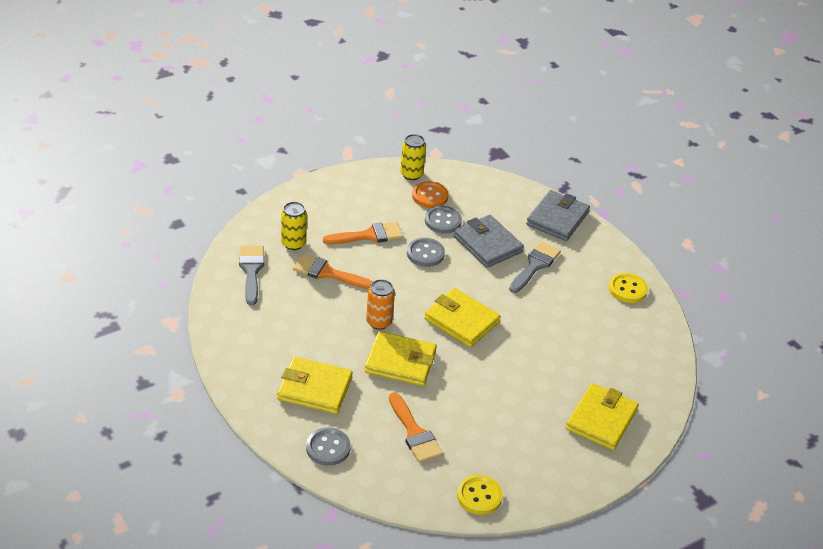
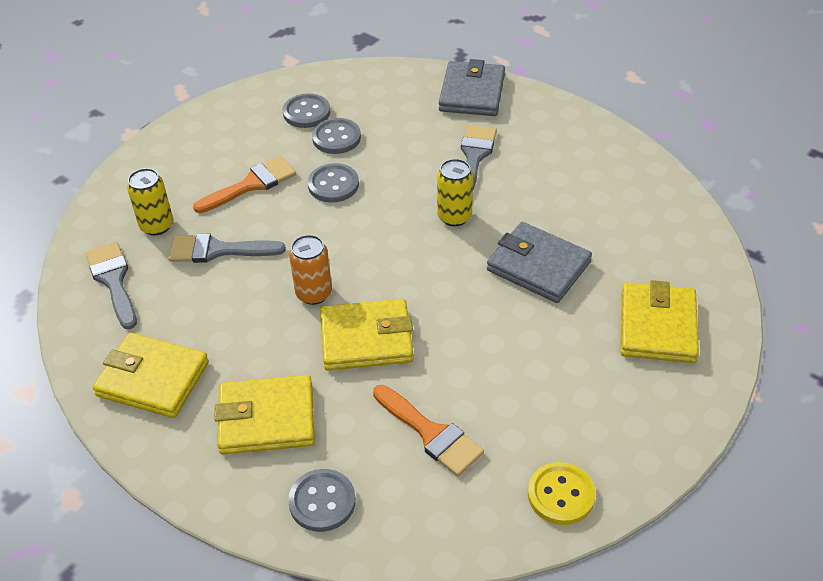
camera: 15 degrees left, 5 degrees up
(327, 273) = (218, 250): orange brush -> grey brush
(411, 174) = (272, 93): yellow can -> yellow can (454, 216)
(430, 196) = (306, 112): orange button -> grey button
(461, 320) = (419, 256): yellow wallet -> yellow wallet (153, 379)
(487, 244) = (404, 149): grey wallet -> grey wallet (538, 266)
(627, 289) = (597, 150): yellow button -> none

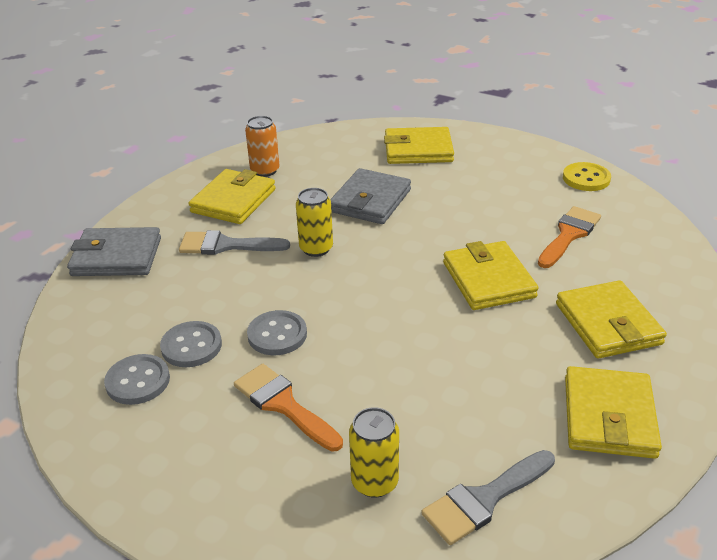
camera: 100 degrees left, 10 degrees down
(218, 250) = (404, 409): grey brush -> none
(314, 293) = (445, 321): orange can -> orange can (265, 170)
(322, 501) = (666, 278): grey button -> none
(555, 162) = (233, 201): none -> yellow wallet

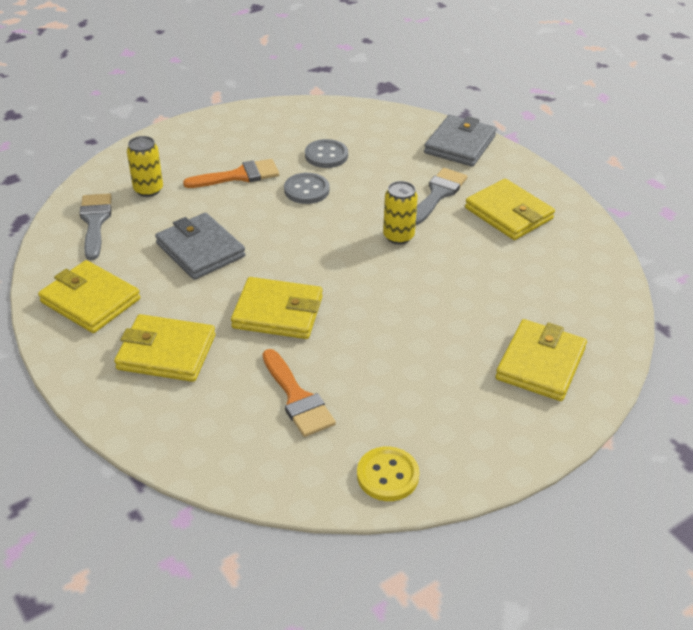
camera: 115 degrees right, 5 degrees up
(138, 381) = (310, 131): grey button -> none
(265, 170) = (556, 244): orange can -> none
(370, 201) = (454, 291): grey wallet -> grey wallet (200, 250)

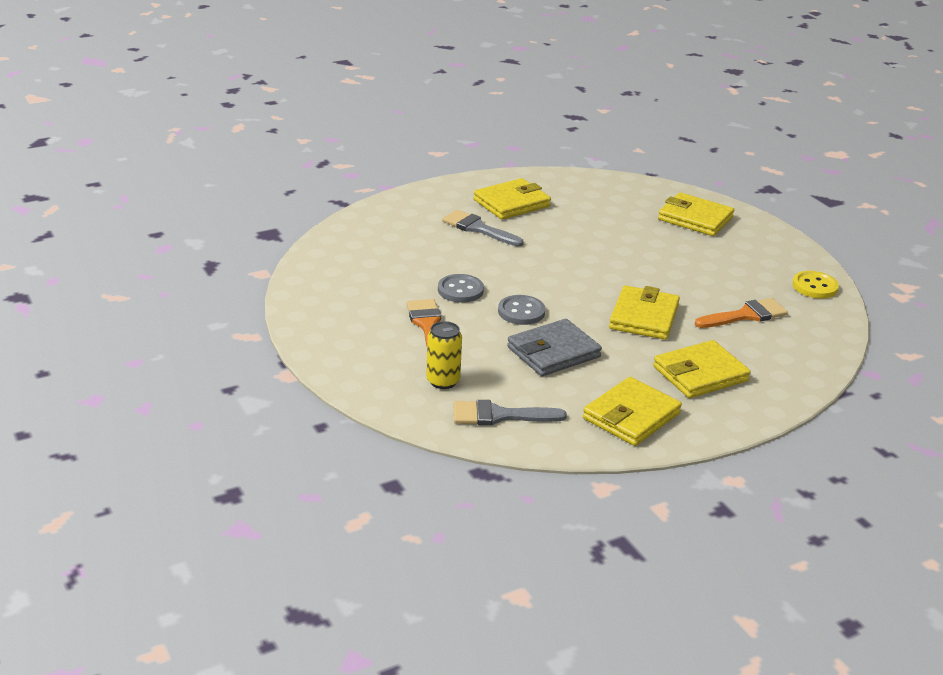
camera: 85 degrees left, 10 degrees down
(166, 352) = (700, 374): yellow wallet -> yellow wallet turned 45 degrees clockwise
(326, 155) = (401, 275): grey button -> grey button (521, 312)
(398, 236) = (539, 253): yellow can -> none
(460, 145) = (399, 209): grey wallet -> none

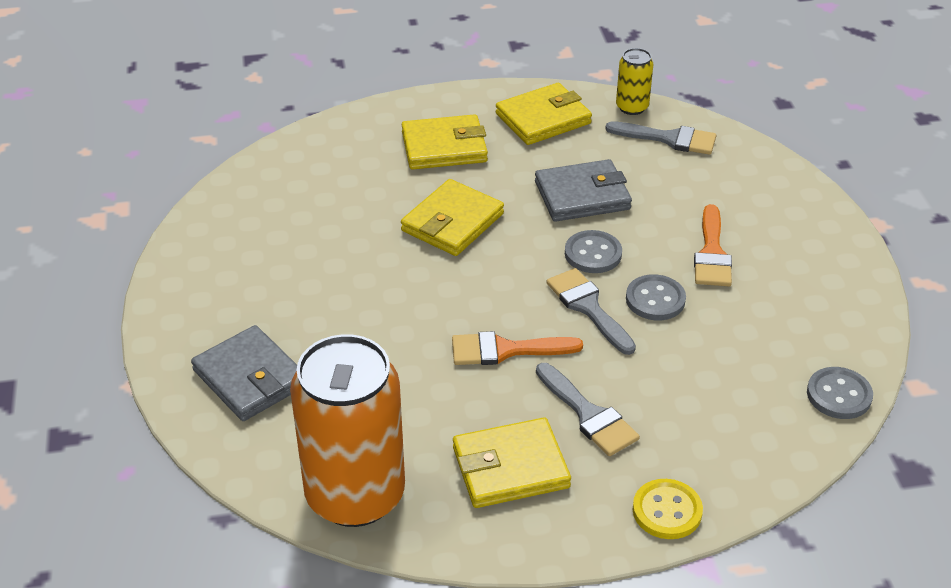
camera: 160 degrees left, 10 degrees up
(318, 257) = (839, 395): none -> grey button
(443, 381) = (713, 182): yellow can -> yellow can (632, 107)
(507, 279) = (588, 307): none -> grey brush
(588, 184) = (355, 495): none -> orange can
(695, 218) = (250, 378): yellow wallet -> grey wallet
(745, 315) = (333, 205): orange brush -> orange brush (505, 350)
(814, 286) = (211, 230): yellow button -> yellow button (667, 511)

